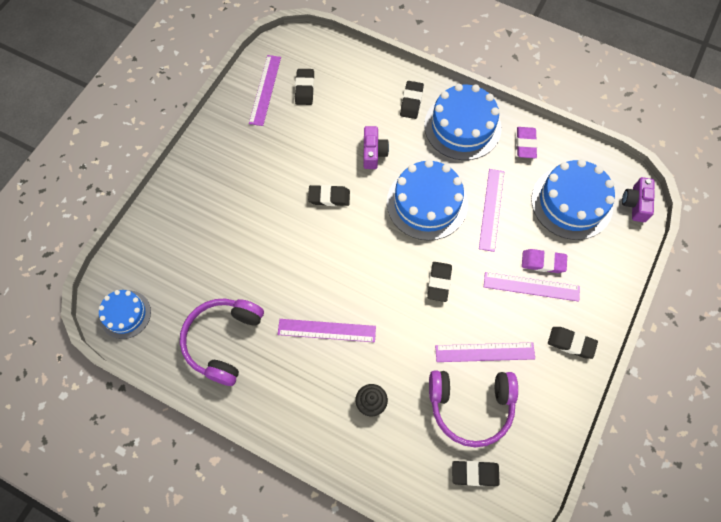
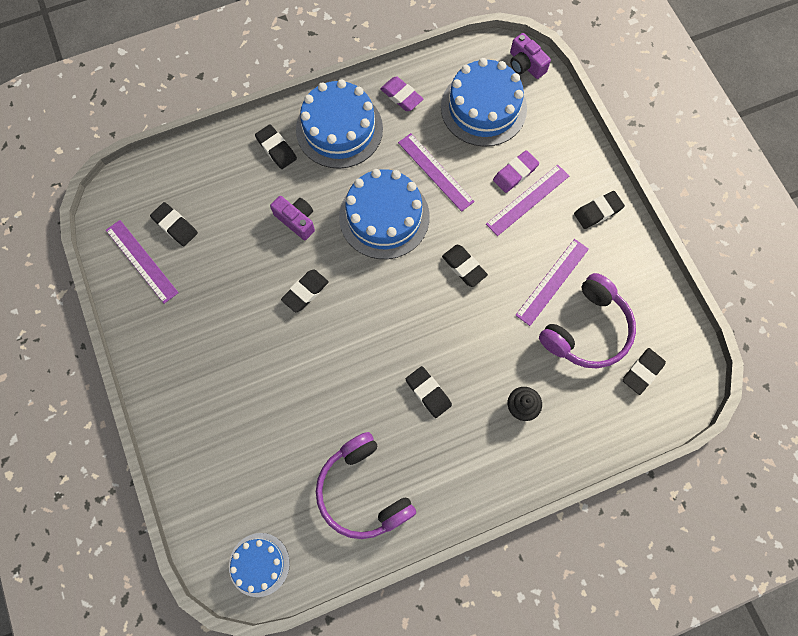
camera: 50 degrees left, 5 degrees up
(326, 330) = (428, 392): purple ruler -> black eraser

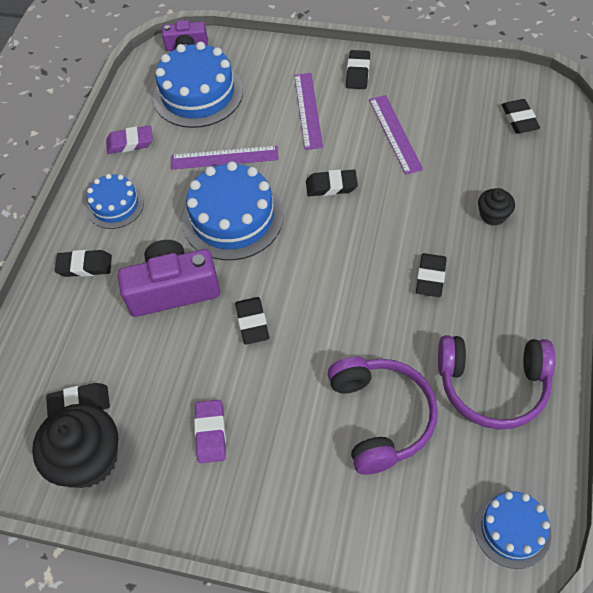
camera: 50 degrees left, 15 degrees down
(142, 261) = (88, 459): purple ruler -> black cupcake
(296, 220) = (173, 290): purple camera -> purple camera, size x1.72
(339, 129) = (115, 205): blue cake -> blue cake, size x0.58
(428, 392) = (430, 277): black eraser -> black eraser turned 75 degrees counterclockwise
(515, 173) = (277, 105): purple eraser -> purple eraser (211, 433)
(587, 330) = (456, 134): purple headphones -> purple headphones (380, 417)

